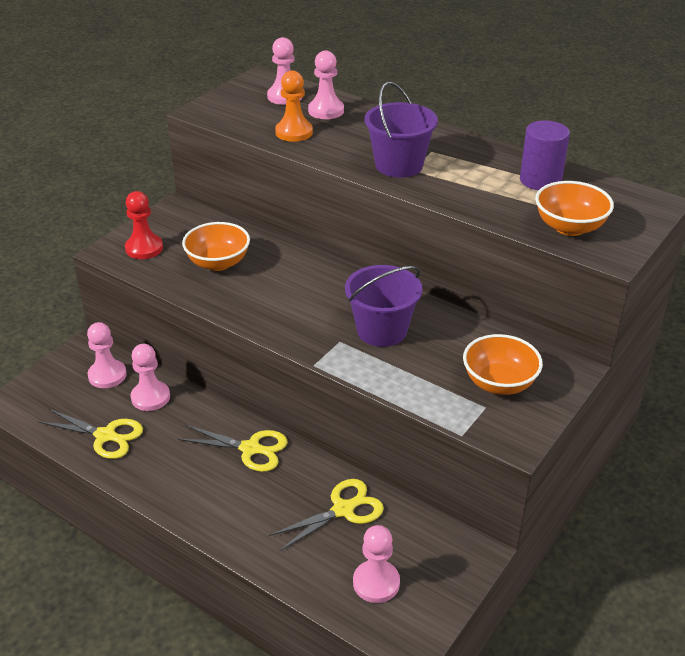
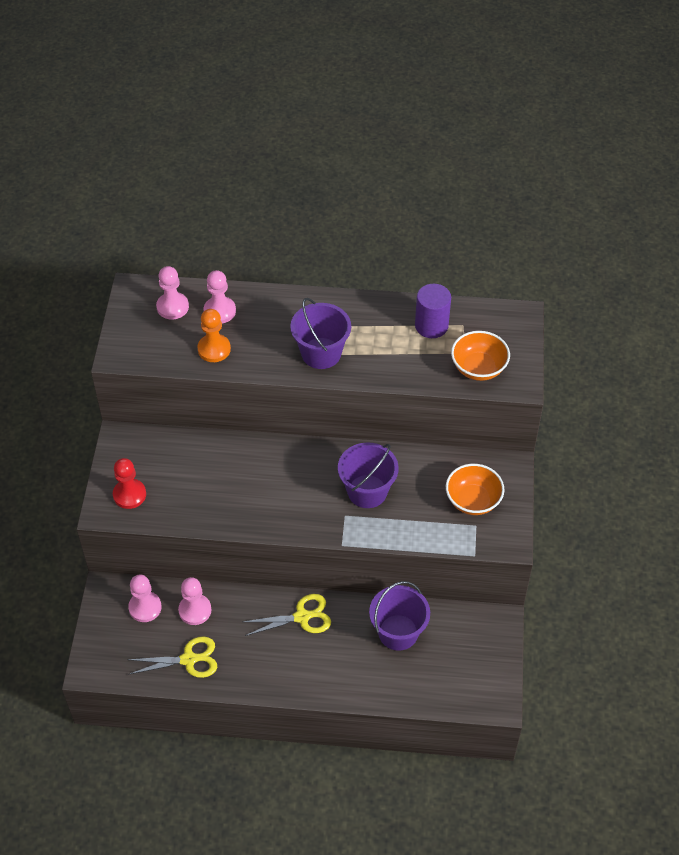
camera: 30 degrees left, 15 degrees up
(218, 263) = (200, 482): orange bowl -> none
(343, 510) = (398, 632): yellow scissors -> purple bucket
(376, 583) = (453, 674): pink pawn -> none

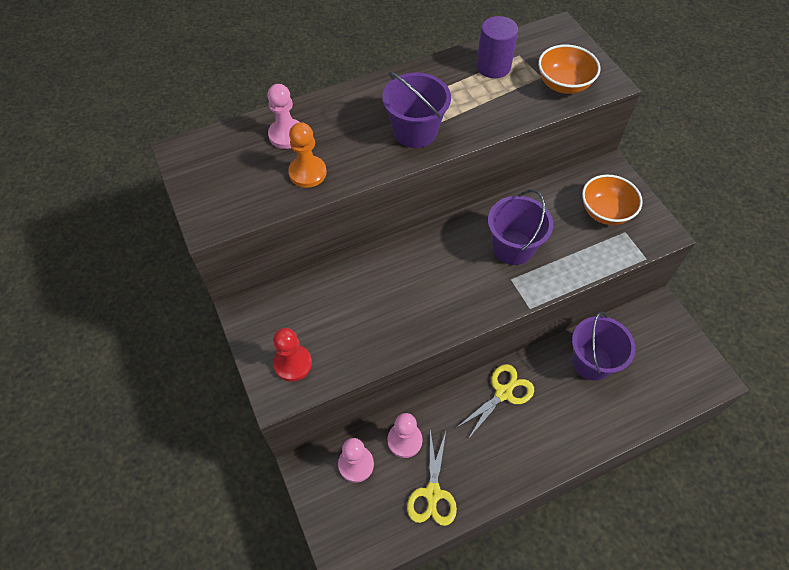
camera: 30 degrees left, 5 degrees up
(172, 307) = (235, 151): pink pawn -> none
(188, 659) = (432, 493): yellow scissors -> yellow scissors turned 135 degrees clockwise

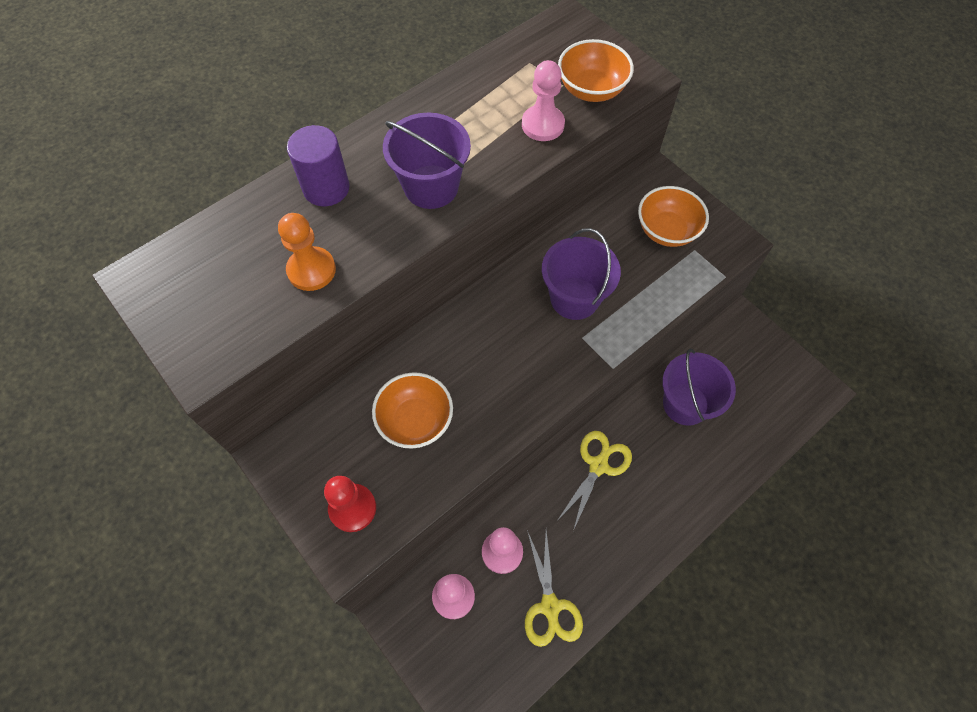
camera: 15 degrees left, 5 degrees up
(286, 135) = (271, 225): pink pawn -> pink pawn (542, 125)
(359, 311) = (415, 421): none -> orange bowl
(493, 67) = (503, 83): purple cylinder -> purple cylinder (326, 188)

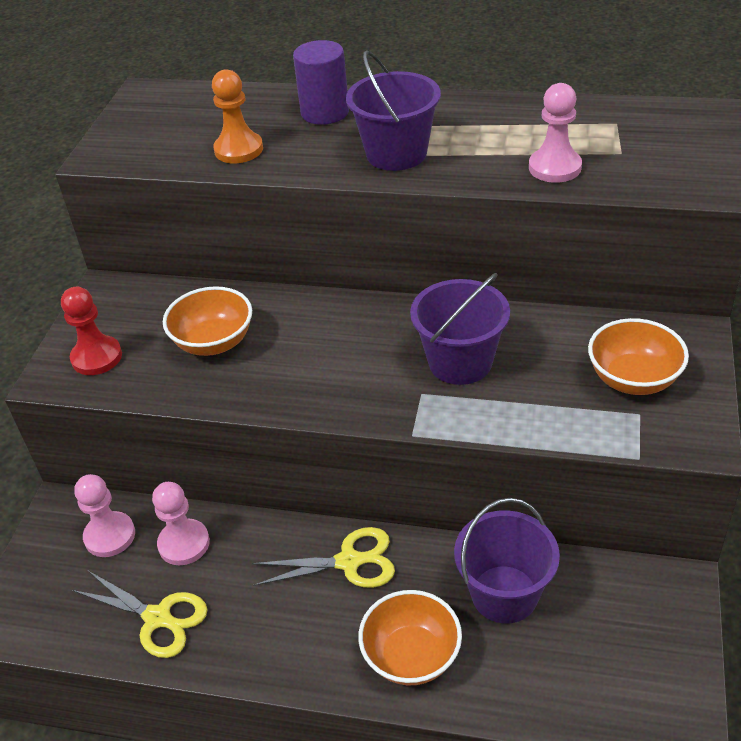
camera: 55 degrees right, 20 degrees down
(550, 606) = (157, 618): yellow scissors -> yellow scissors turned 105 degrees counterclockwise
(591, 90) = (643, 170): orange bowl -> orange bowl (411, 656)

